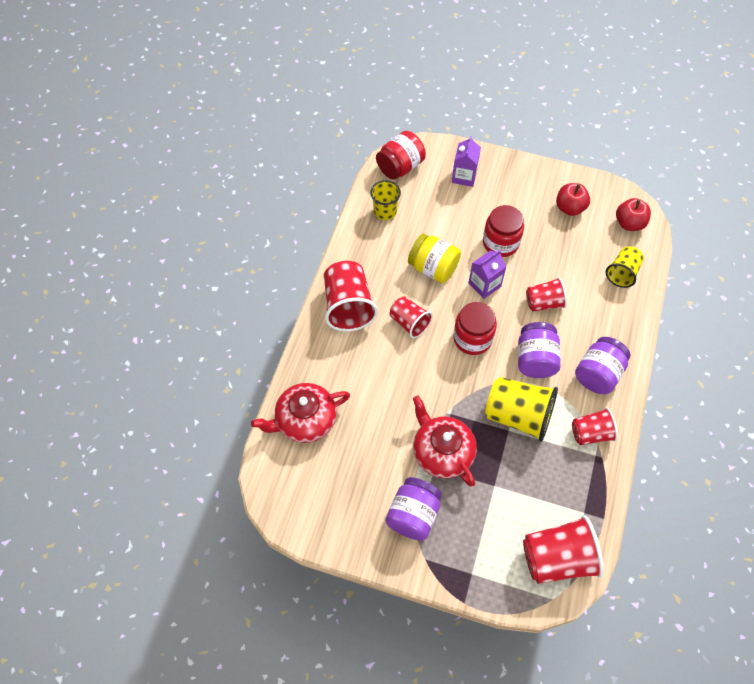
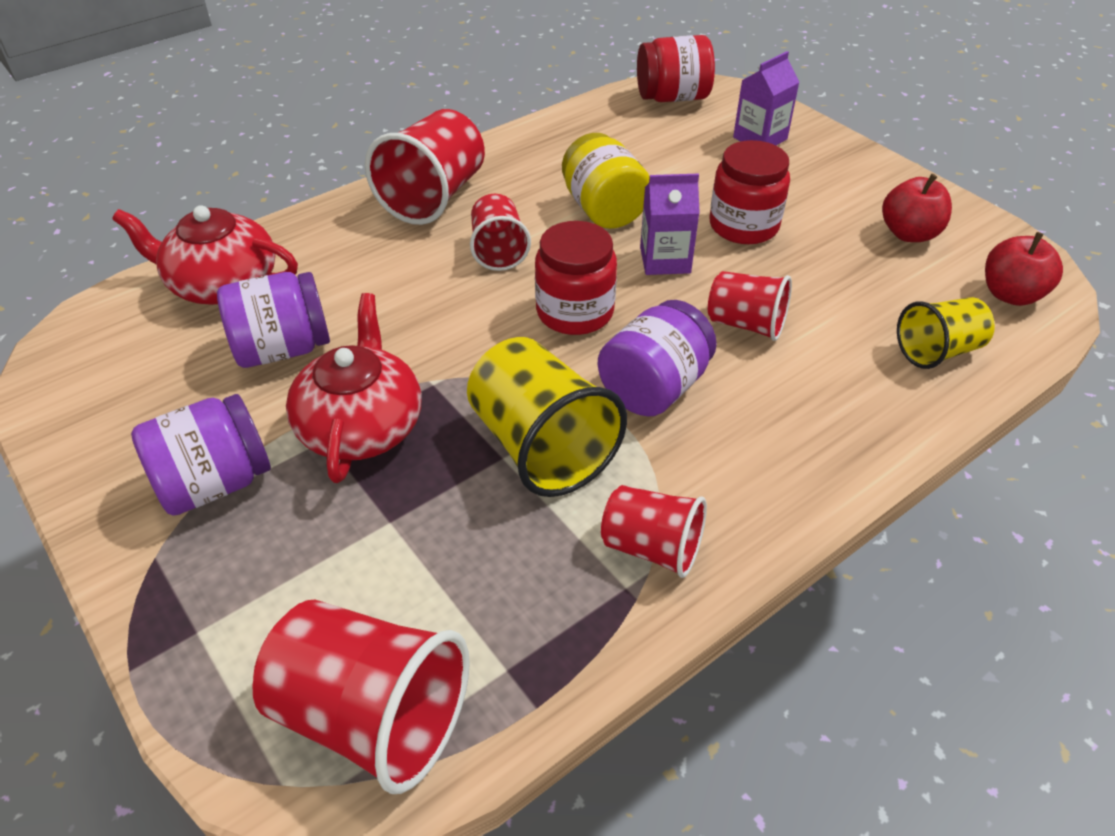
camera: 35 degrees right, 15 degrees down
(385, 211) = (600, 129): yellow cup -> none
(598, 374) = (754, 466): purple jar -> purple jar (283, 348)

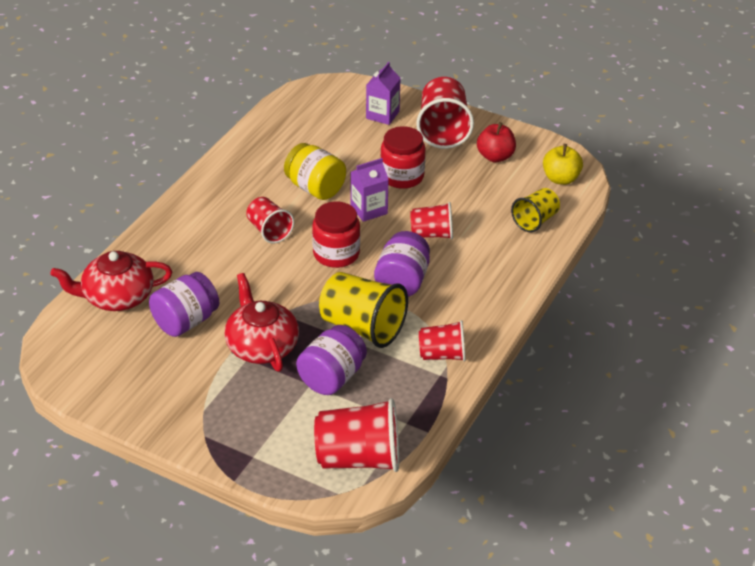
camera: 25 degrees left, 5 degrees down
(215, 482) = (206, 395): purple jar -> purple jar (332, 377)
(433, 197) = (205, 208): red cup -> red cup (443, 130)
(672, 97) = (312, 98): red jar -> none
(1010, 294) = (560, 179): red apple -> yellow apple

